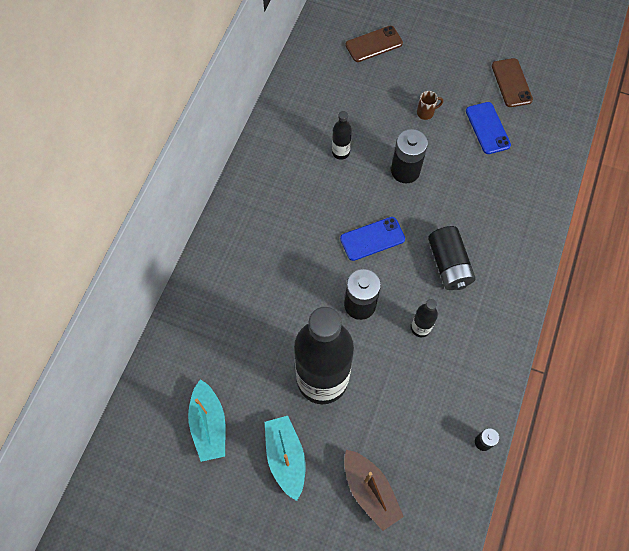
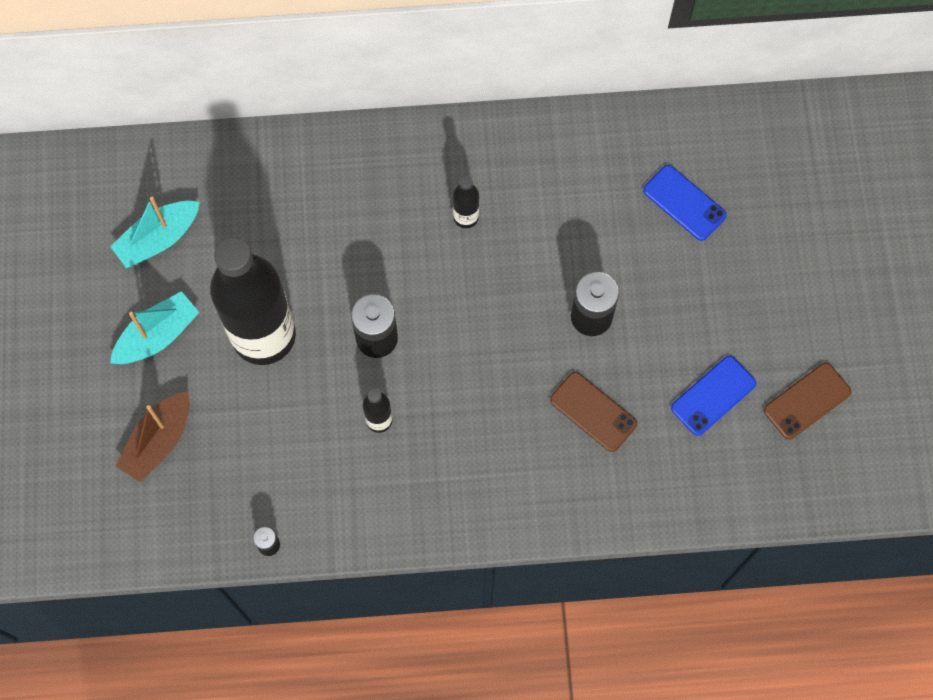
camera: 65 degrees right, 5 degrees up
(340, 152) = (578, 227): black bottle -> black bottle (466, 217)
(372, 239) = (473, 316): blue phone -> blue phone (684, 203)
(374, 44) = (773, 196): brown phone -> brown phone (593, 412)
(426, 113) = (696, 307): brown mug -> none
(448, 264) = (481, 421): black battery -> none

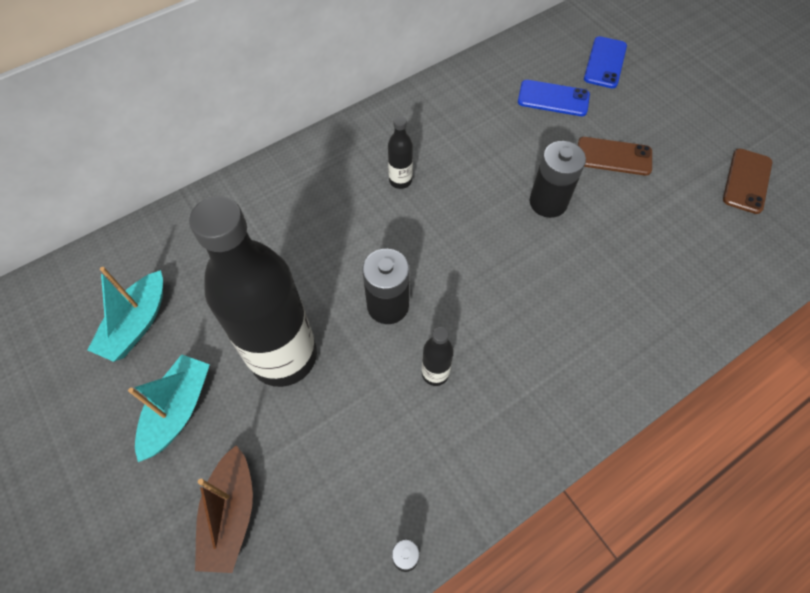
camera: 30 degrees left, 10 degrees down
(593, 412) = (605, 270): brown phone -> brown phone (613, 156)
(713, 396) = (681, 211): blue phone -> blue phone (605, 63)

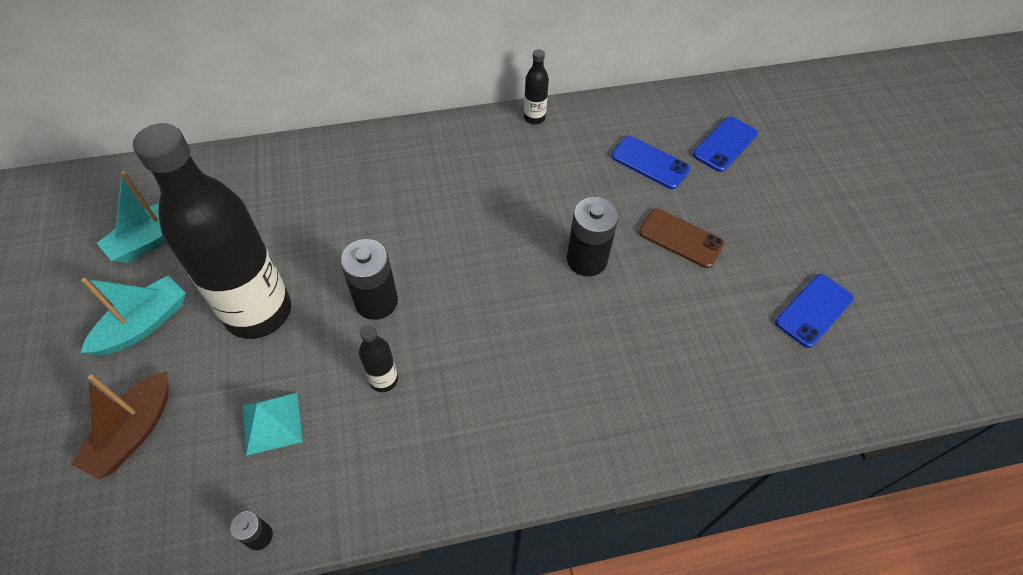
camera: 20 degrees right, 5 degrees down
(357, 452) = (272, 423): none -> turquoise pyramid
(400, 180) = (454, 192): black bottle -> black bottle (534, 118)
(747, 181) = (814, 310): brown phone -> blue phone

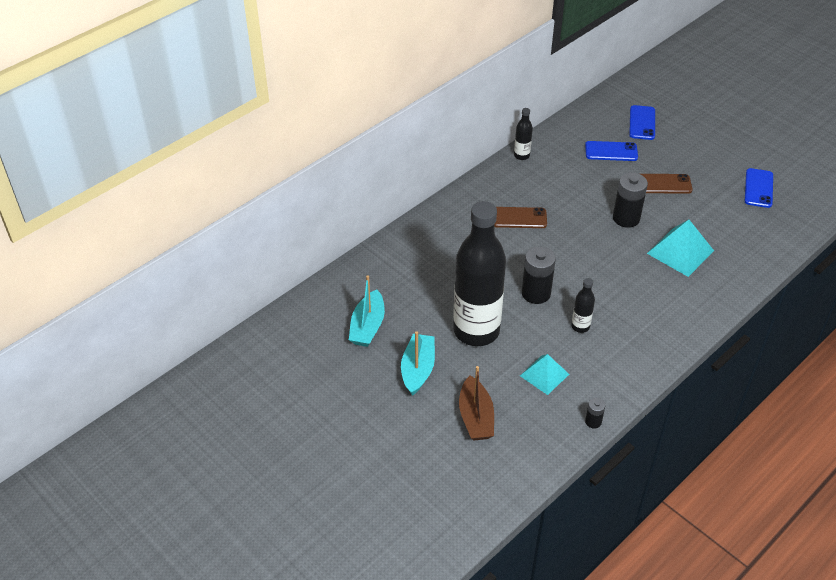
camera: 30 degrees left, 10 degrees down
(455, 192) = (519, 218): none -> brown phone
(616, 346) = (680, 252): none -> turquoise pyramid

